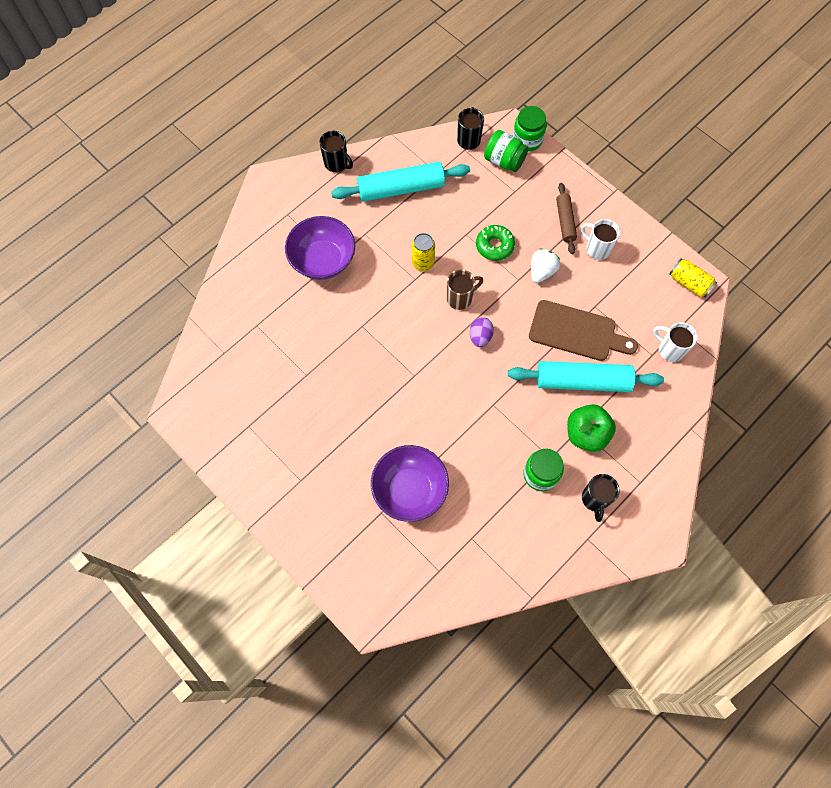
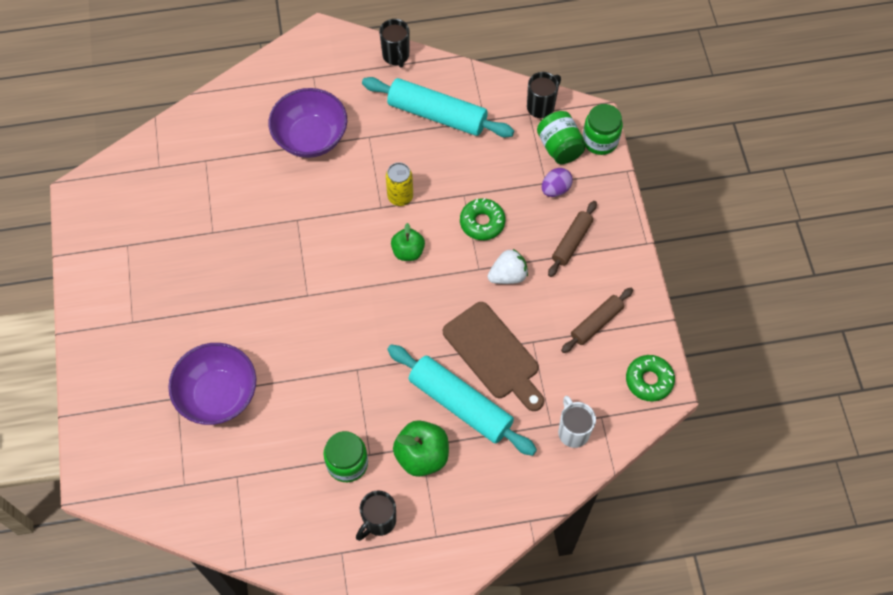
camera: 35 degrees right, 5 degrees down
(460, 298) = (408, 251): brown mug -> green apple
(480, 337) = (397, 299): purple egg -> purple egg (555, 189)
(597, 249) = (581, 288): white mug -> none
(625, 266) = (596, 323): none -> brown rolling pin
(689, 283) = (649, 380): yellow can -> green donut

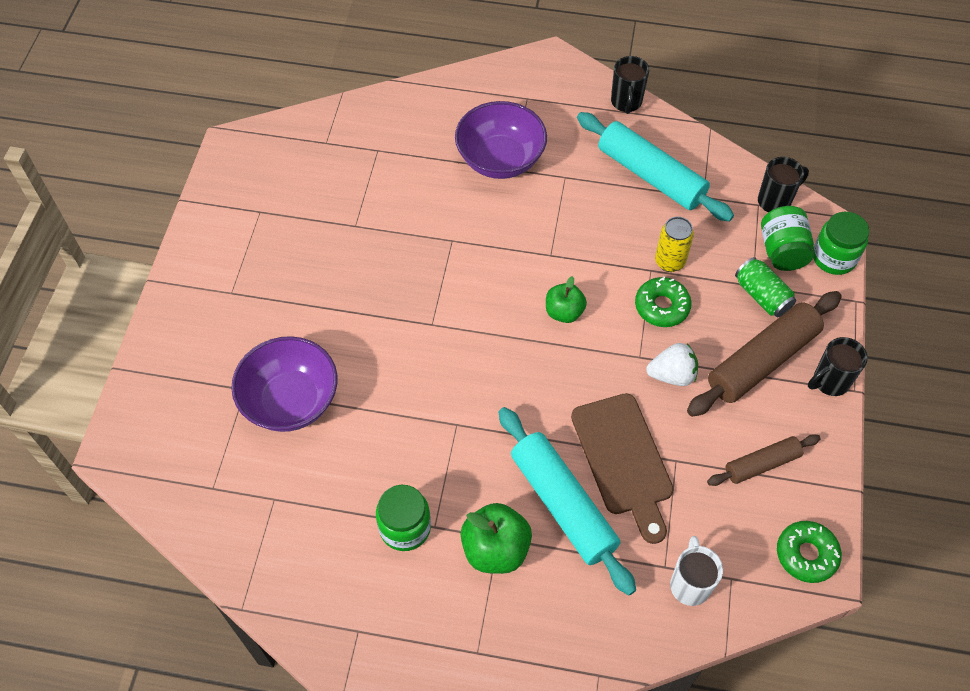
camera: 20 degrees right, 5 degrees down
(379, 521) = (415, 609): black mug -> black mug (829, 381)
(400, 197) = (577, 250): yellow can -> yellow can (669, 262)
(555, 189) = (762, 296): purple egg -> green can
(571, 242) = (762, 361): brown rolling pin -> brown rolling pin, size x1.76

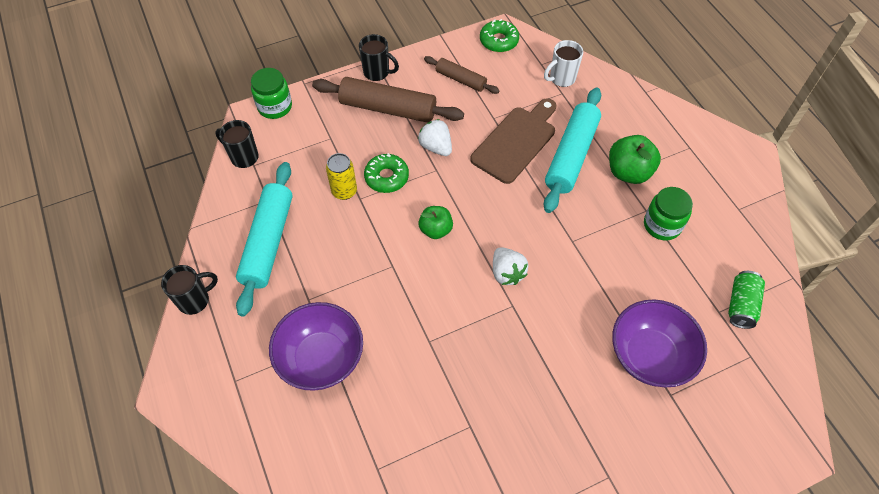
camera: 125 degrees left, 0 degrees up
(468, 342) = (507, 273): none -> white strawberry
(762, 296) = (336, 129): green can -> green can (741, 305)
(782, 251) = (288, 135): green jar -> none

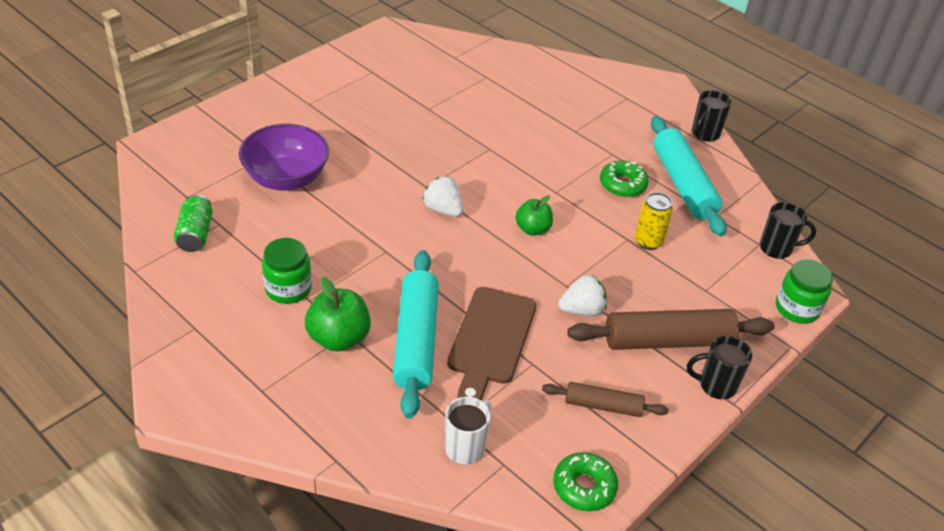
camera: 155 degrees right, 15 degrees down
(321, 358) = (571, 122): purple bowl -> none
(386, 177) = (615, 265): green donut -> green donut (622, 185)
(436, 147) = (582, 310): white strawberry -> white strawberry turned 45 degrees counterclockwise

